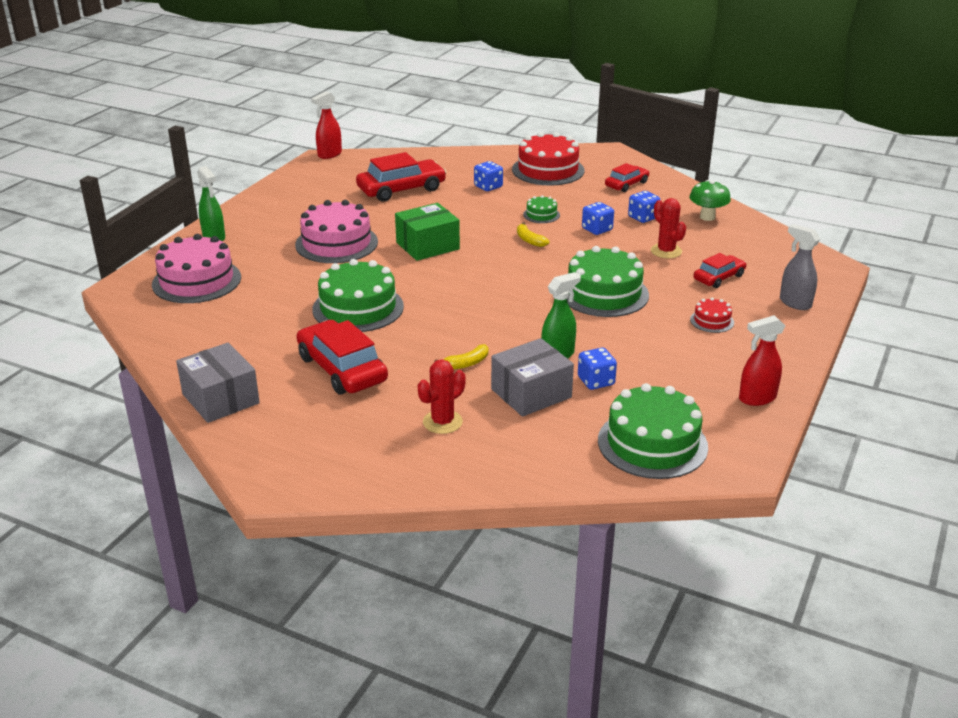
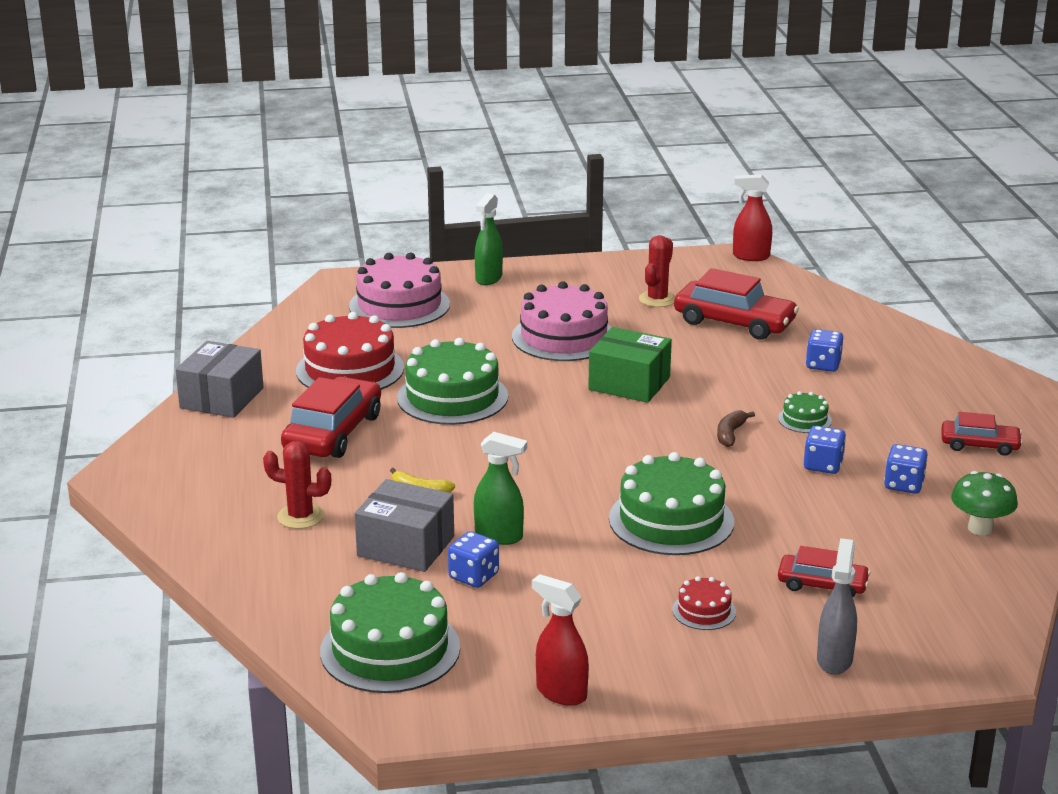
camera: 55 degrees right, 5 degrees down
(529, 240) = (730, 434): yellow banana -> brown banana
(548, 170) = (930, 383): red cake -> red cake (350, 369)
(666, 251) = (837, 528): red cactus -> red cactus (657, 299)

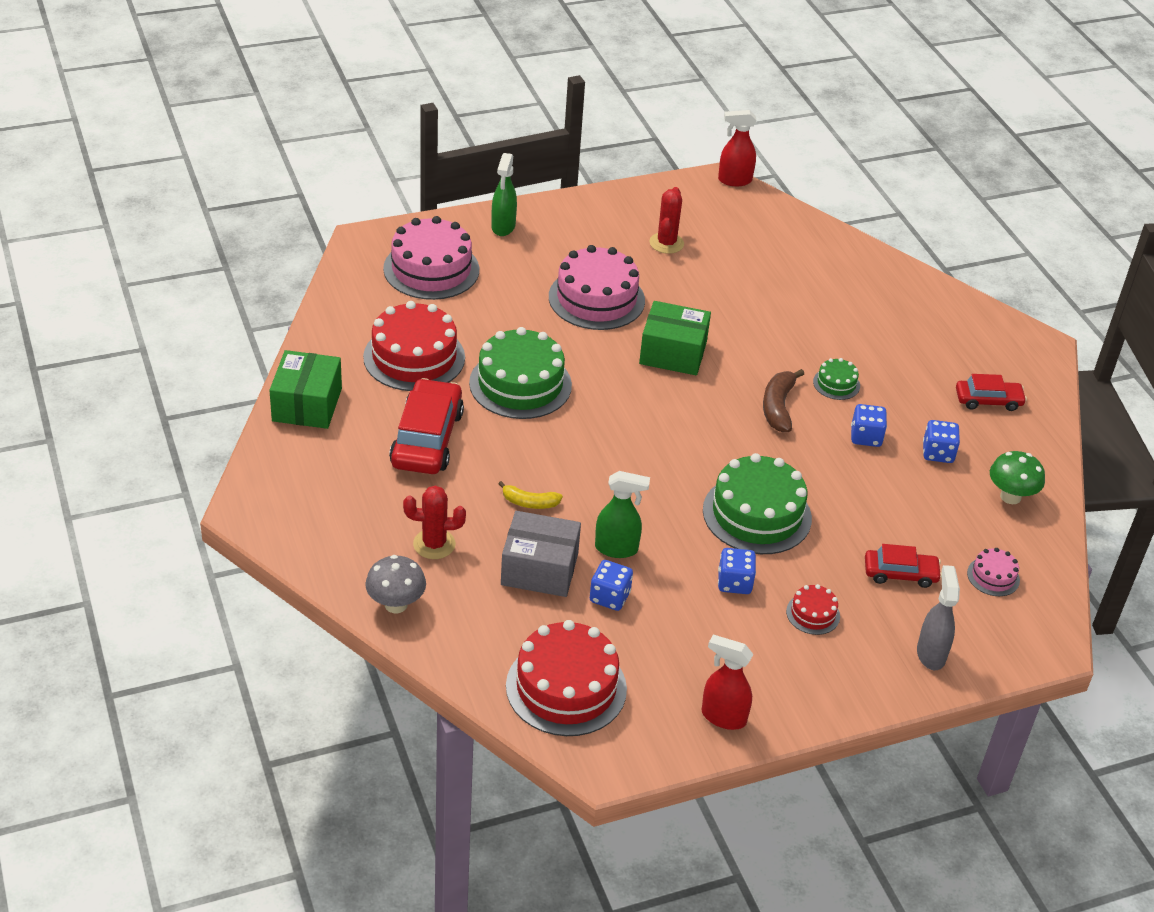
camera: 15 degrees left, 15 degrees up
(222, 398) = (307, 405): grey box -> green box
(235, 562) = (396, 604): none -> grey mushroom
(390, 649) = (566, 687): green cake -> red cake
(730, 434) = (778, 407): brown banana -> brown banana, size x1.51
(734, 322) = (743, 268): red car -> none
(823, 365) = (834, 315): blue dice -> blue dice (734, 583)
(935, 597) = (993, 576): none -> pink cake

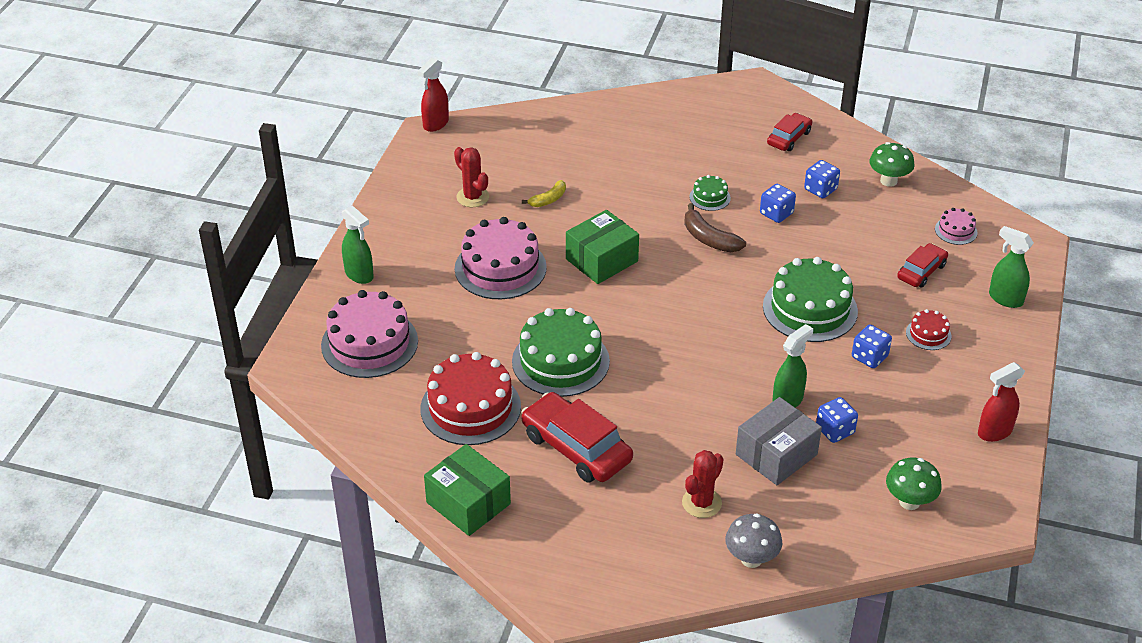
camera: 50 degrees left, 0 degrees up
(529, 502) = (700, 424): yellow banana -> yellow banana (548, 199)
(566, 687) = (909, 502): red cake -> green mushroom
(931, 654) = (1005, 299): grey spray bottle -> green spray bottle

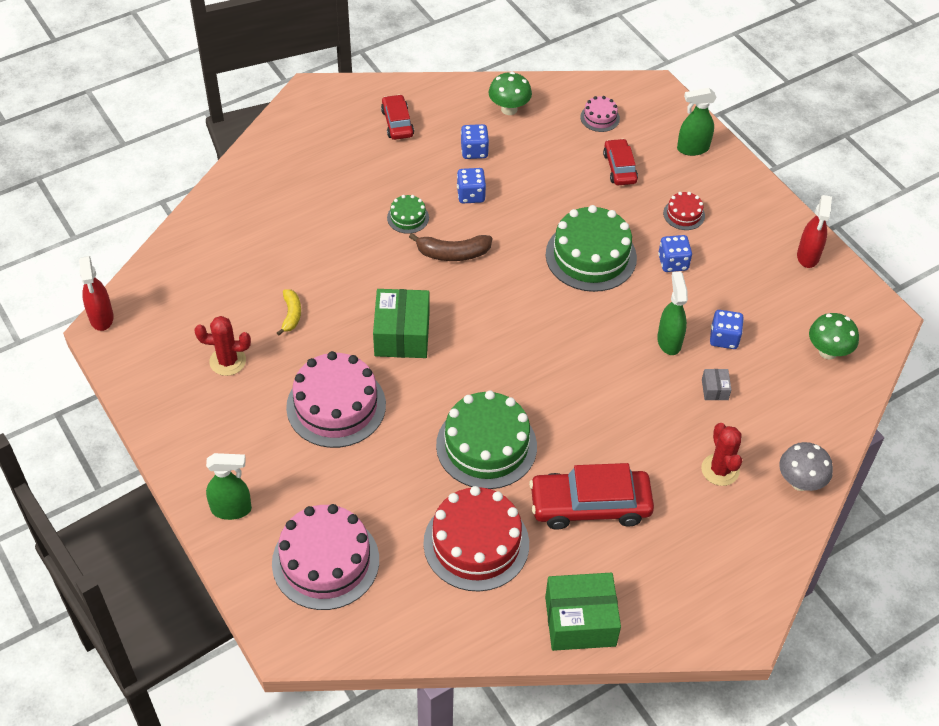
camera: 50 degrees left, 10 degrees up
(776, 454) = (715, 389): grey box -> grey box, size x0.45

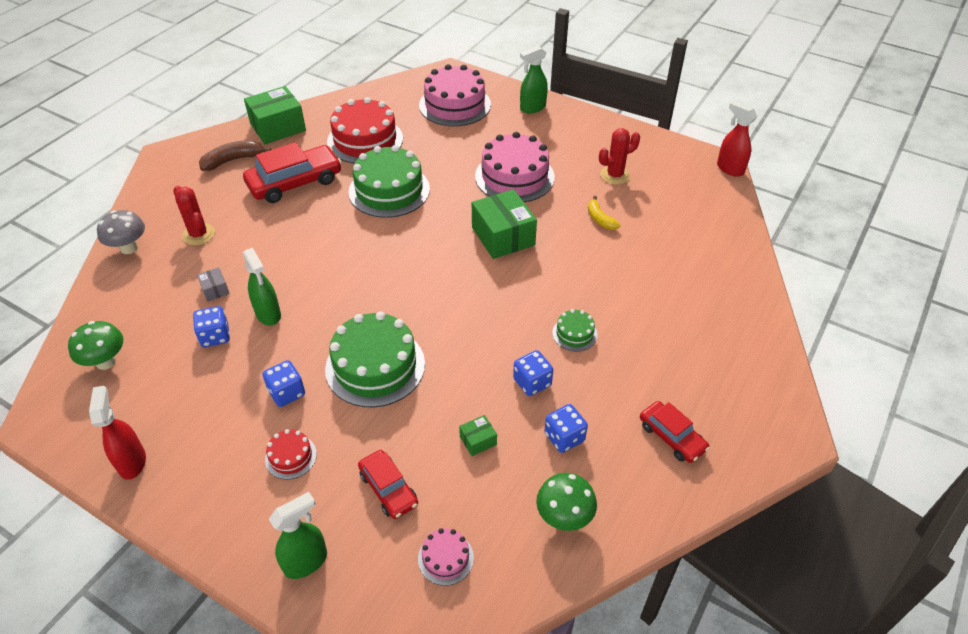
camera: 155 degrees right, 5 degrees down
(453, 253) = (508, 316): brown banana -> brown banana (233, 160)
(538, 173) = (478, 440): none -> green box

